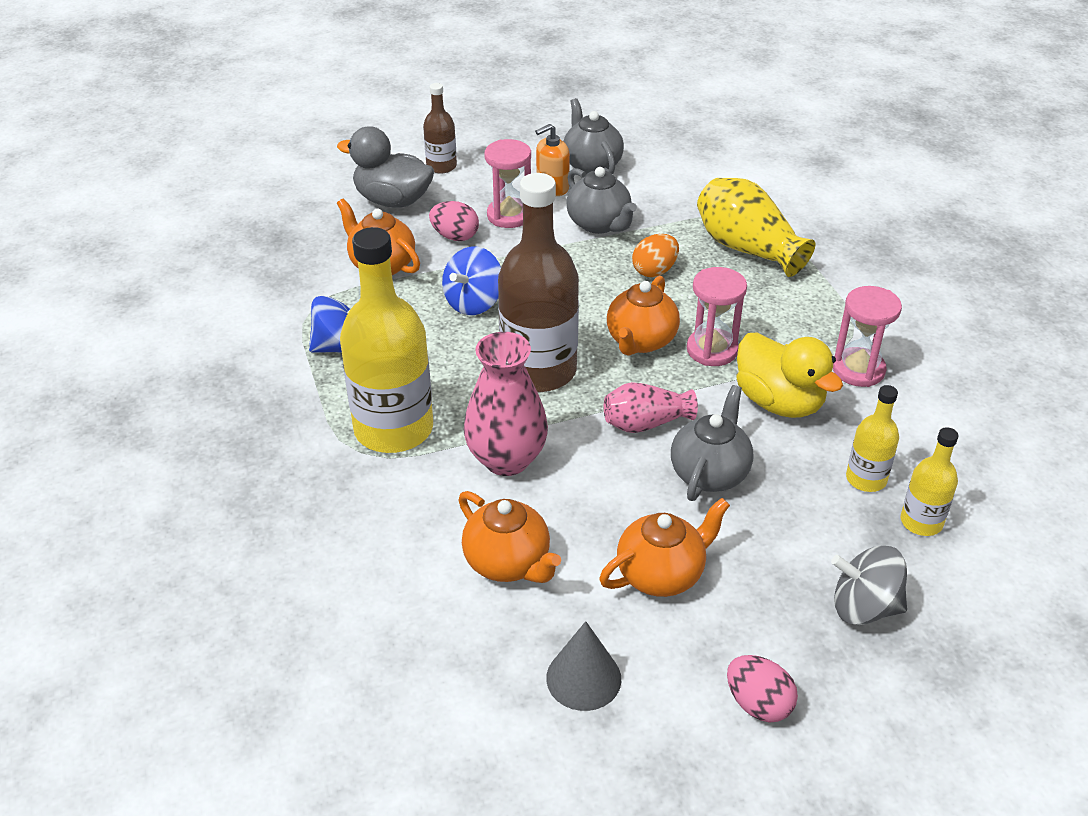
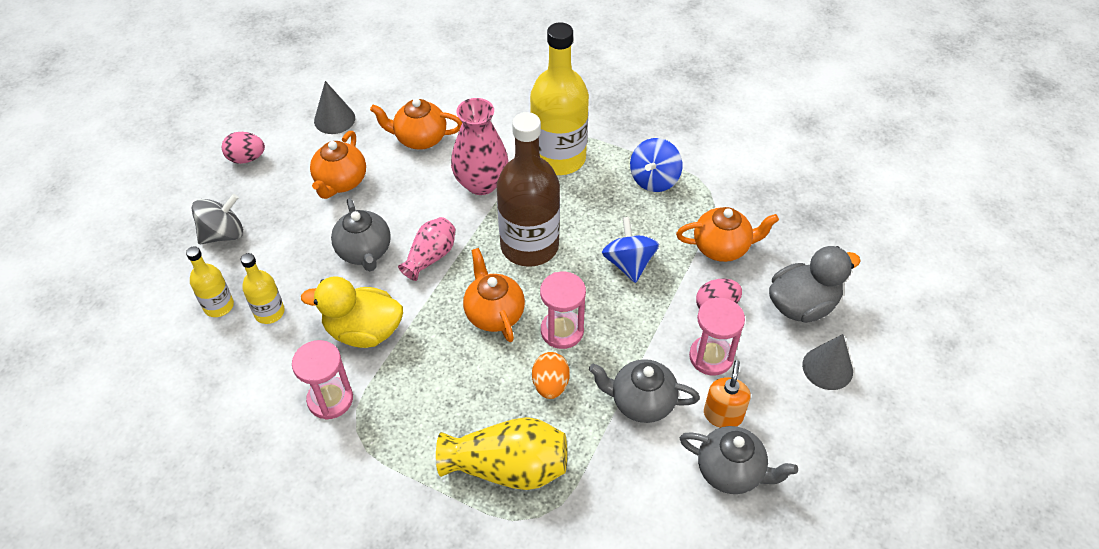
camera: 135 degrees right, 10 degrees up
(441, 166) = (827, 368): brown bottle -> grey cone
(712, 350) = (442, 341): pink hourglass -> pink hourglass (562, 331)

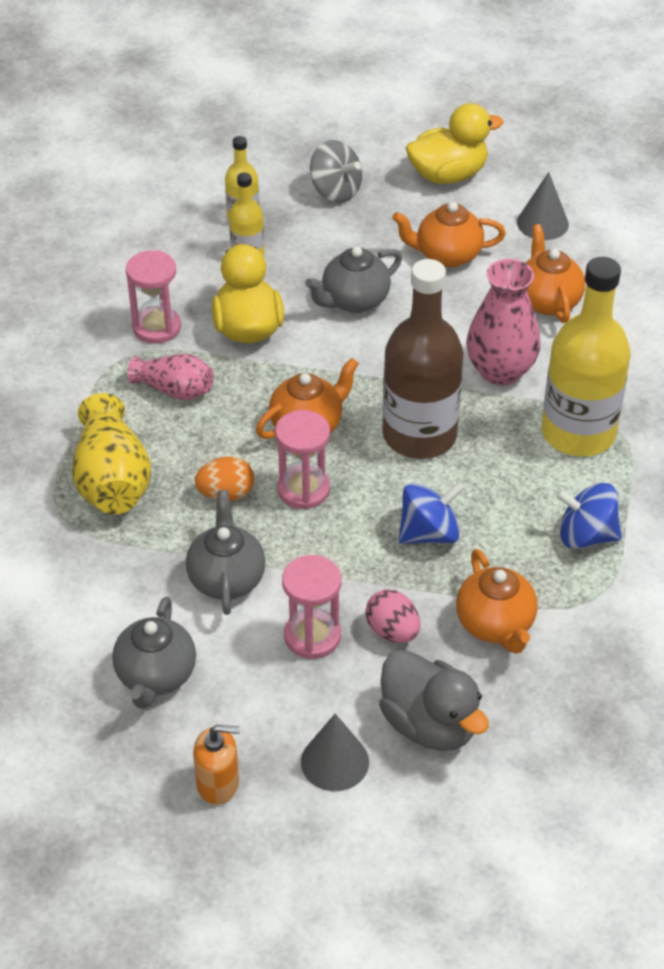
camera: 75 degrees right, 5 degrees down
(246, 158) = (448, 175): pink egg -> yellow duck
(430, 257) = (368, 355): pink vase -> pink vase (175, 390)
(723, 415) = (231, 659): orange soap dispenser -> orange soap dispenser (218, 783)

